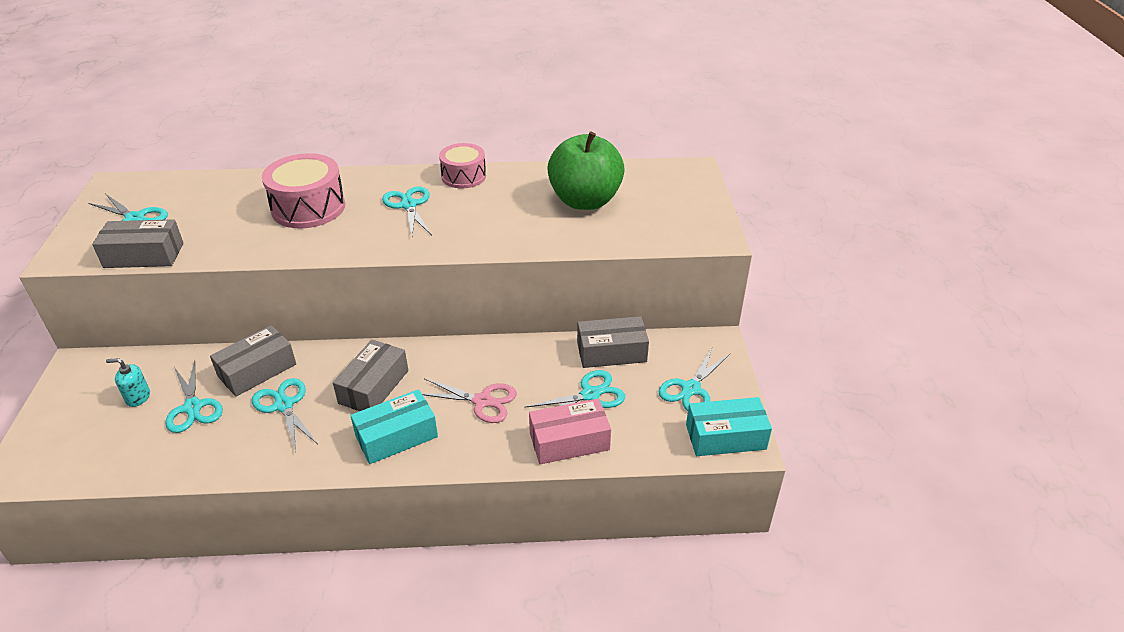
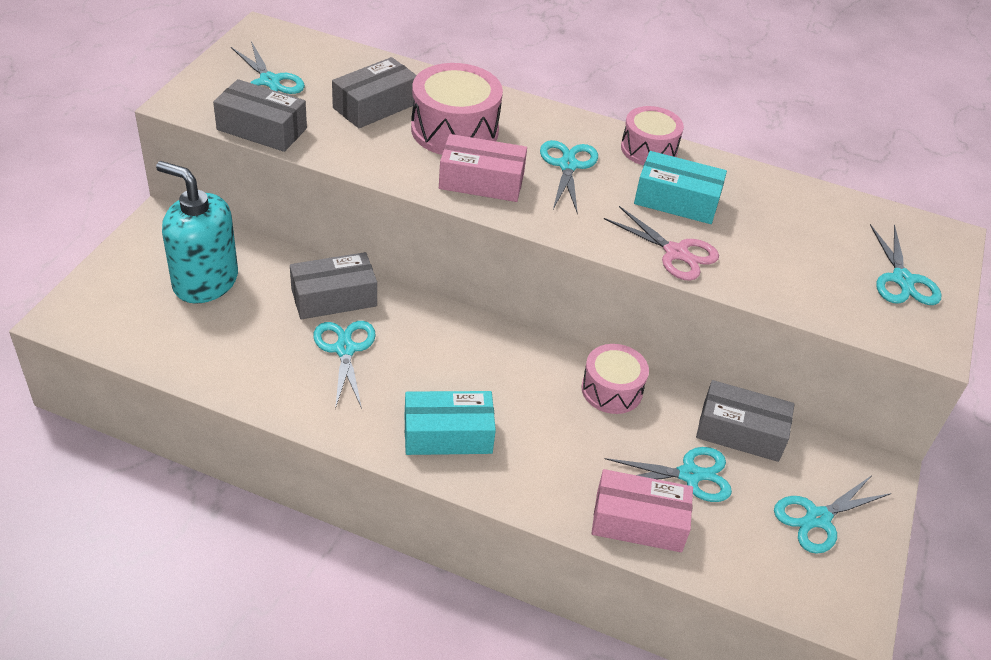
camera: 20 degrees right, 5 degrees up
(138, 397) = (205, 281): turquoise soap dispenser -> turquoise soap dispenser, size x2.30
(193, 407) = (253, 314): turquoise scissors -> turquoise scissors (902, 280)
(347, 236) = (481, 181): none -> pink box
(374, 387) = (448, 366): grey box -> grey box (375, 106)
(482, 401) = (560, 432): pink scissors -> pink scissors (676, 253)
(507, 358) = (612, 390): none -> pink drum
(585, 201) = (783, 232): green apple -> none
(725, 437) = (833, 597): turquoise box -> turquoise box (676, 200)

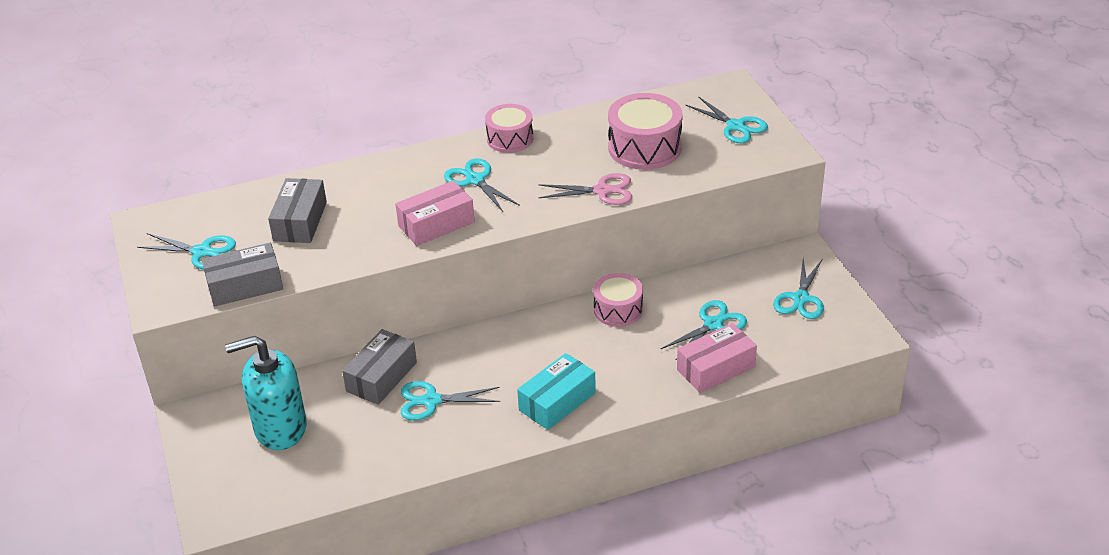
camera: 35 degrees left, 5 degrees down
(345, 349) = (431, 401): turquoise scissors -> turquoise scissors turned 45 degrees counterclockwise
(454, 130) = (375, 203): pink drum -> pink drum (644, 148)
(676, 200) = (565, 160): turquoise box -> none
(740, 432) = (713, 282): grey box -> none

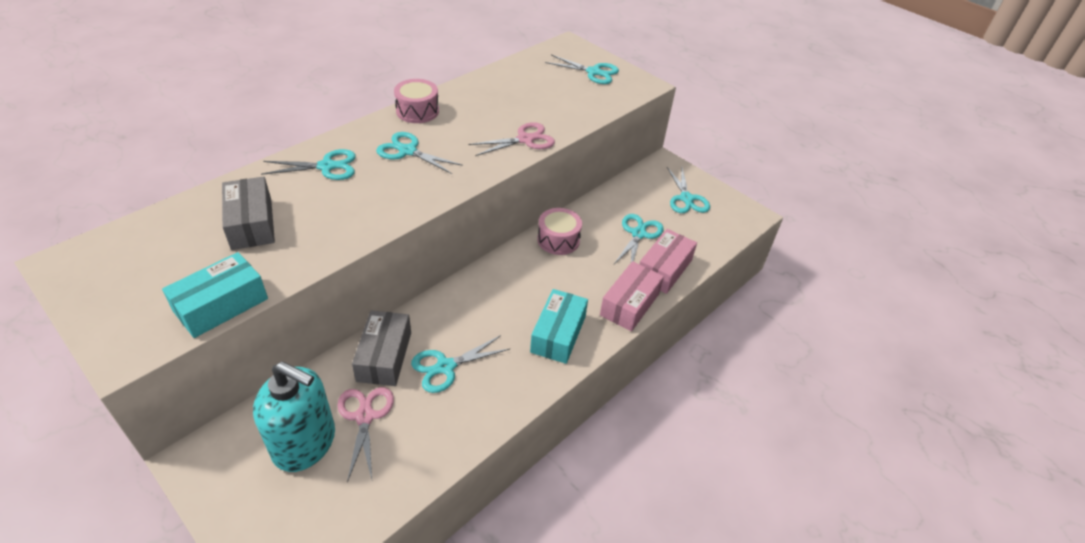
camera: 30 degrees left, 5 degrees up
(202, 252) = (151, 280): turquoise scissors -> turquoise scissors (327, 166)
(245, 286) = (221, 305): grey box -> turquoise box
(280, 428) = (305, 443): turquoise soap dispenser -> turquoise soap dispenser turned 120 degrees counterclockwise
(339, 422) = (365, 416): none -> pink scissors
(436, 224) = (394, 197): pink box -> pink box (629, 304)
(644, 148) = (535, 99): pink drum -> none

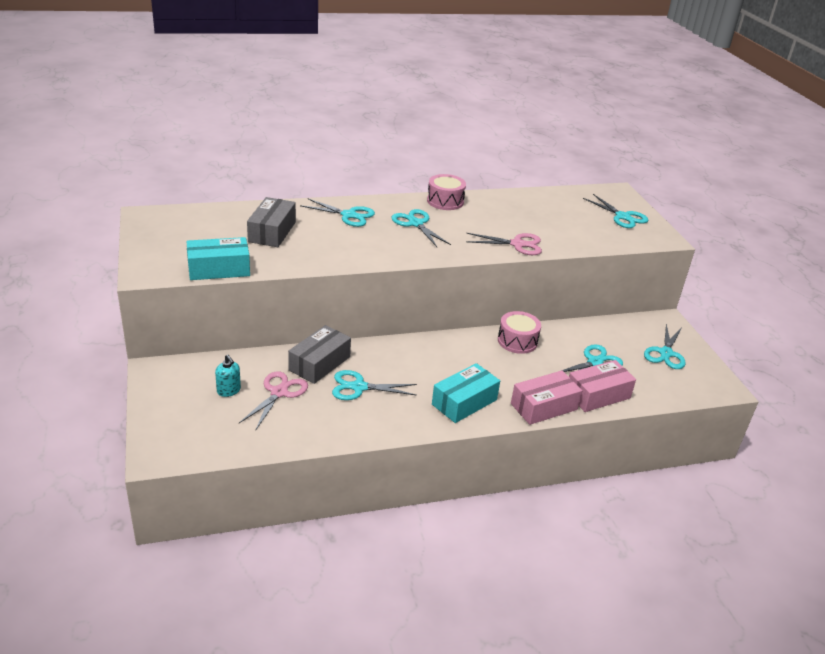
camera: 30 degrees right, 10 degrees down
(305, 443) = (229, 390): turquoise soap dispenser -> turquoise soap dispenser, size x0.43

